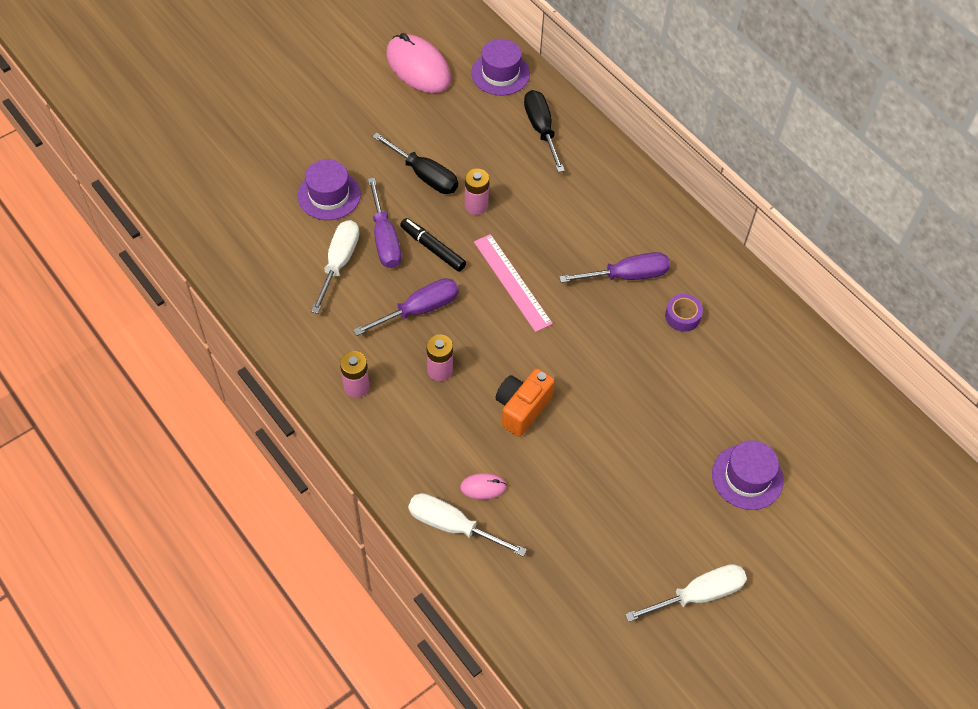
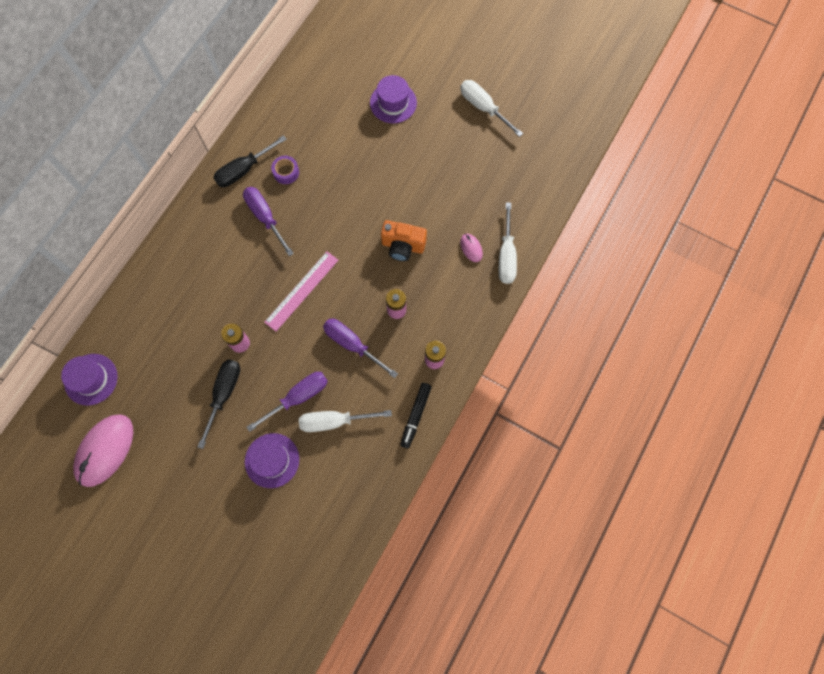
camera: 110 degrees left, 15 degrees up
(433, 248) = (293, 358): black marker -> black marker (415, 416)
(541, 129) = (144, 324): black screwdriver -> black screwdriver (244, 170)

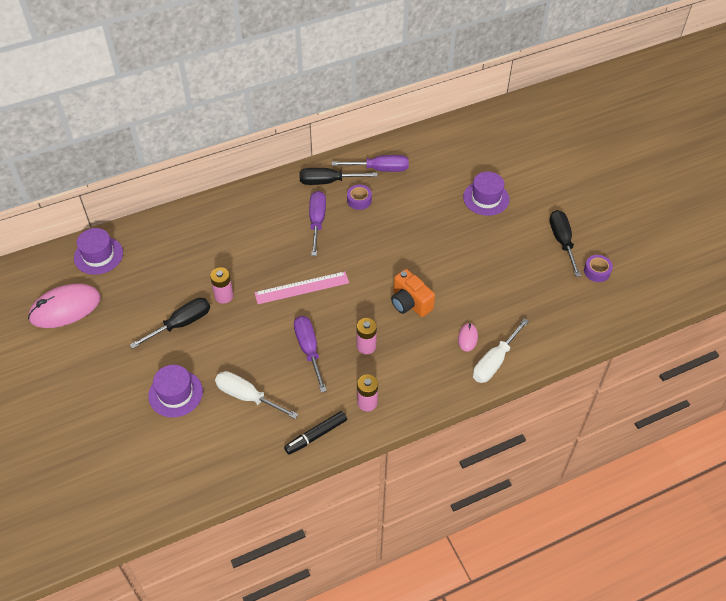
camera: 35 degrees right, 20 degrees down
(298, 397) = (234, 361): purple screwdriver -> purple screwdriver (379, 169)
(483, 108) = (562, 241): white screwdriver -> black screwdriver
(529, 120) = (597, 271): none -> purple tape

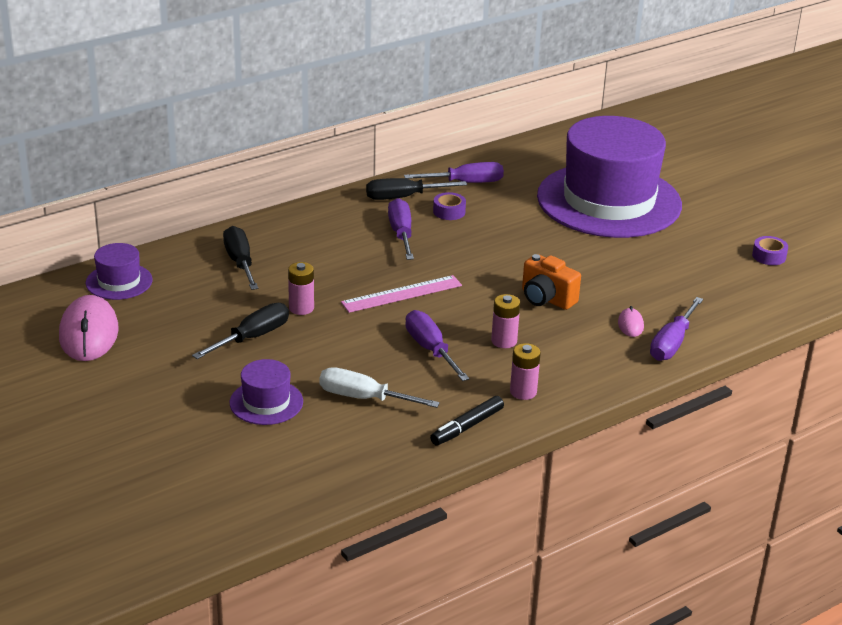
camera: 10 degrees left, 20 degrees down
(65, 308) = (89, 333): pink mouse -> pink mouse turned 60 degrees counterclockwise
(486, 198) = (609, 201): purple hat -> purple hat, size x2.43
(494, 361) = (672, 343): white screwdriver -> purple screwdriver
(562, 241) = (717, 233): black screwdriver -> black screwdriver (240, 262)

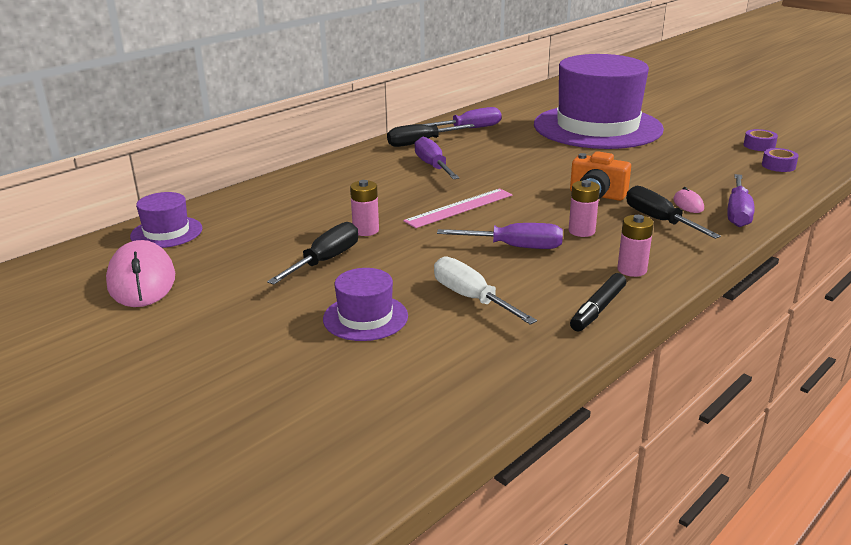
camera: 10 degrees left, 5 degrees down
(240, 262) = (288, 203): black screwdriver -> black screwdriver (659, 220)
(364, 398) = (471, 298): white screwdriver -> white screwdriver turned 45 degrees clockwise
(430, 349) = (515, 247): purple screwdriver -> purple screwdriver turned 135 degrees clockwise
(449, 211) = (467, 147): purple tape -> purple tape (778, 166)

